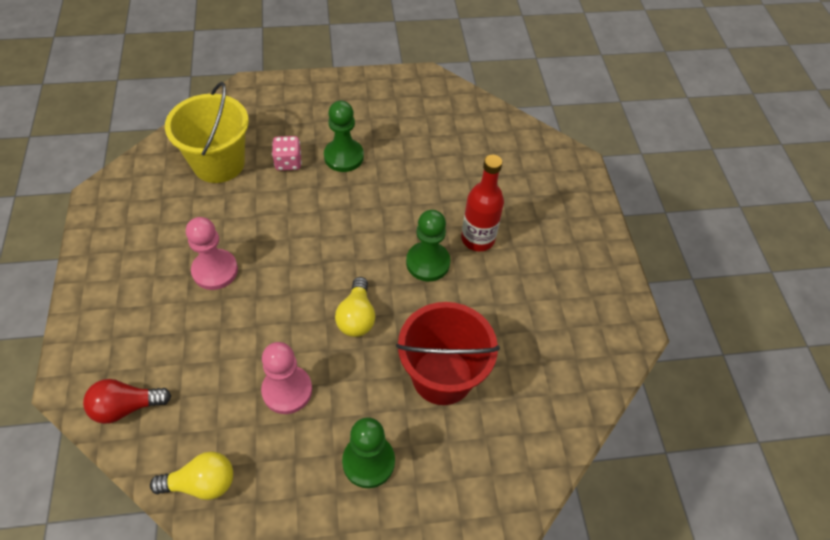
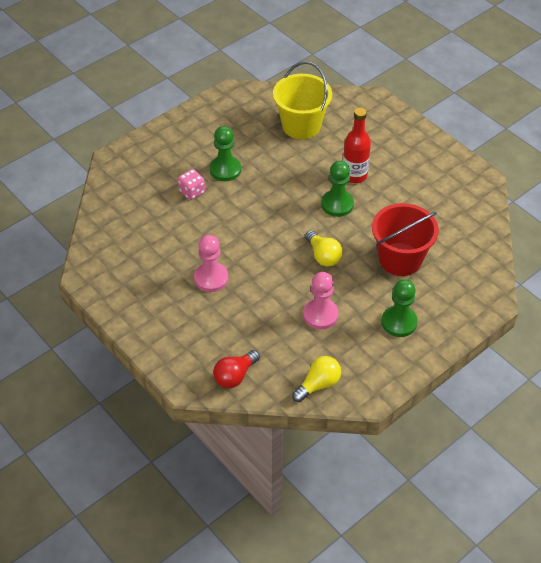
camera: 30 degrees left, 5 degrees down
(218, 163) = (145, 216): yellow bucket -> yellow bucket (301, 125)

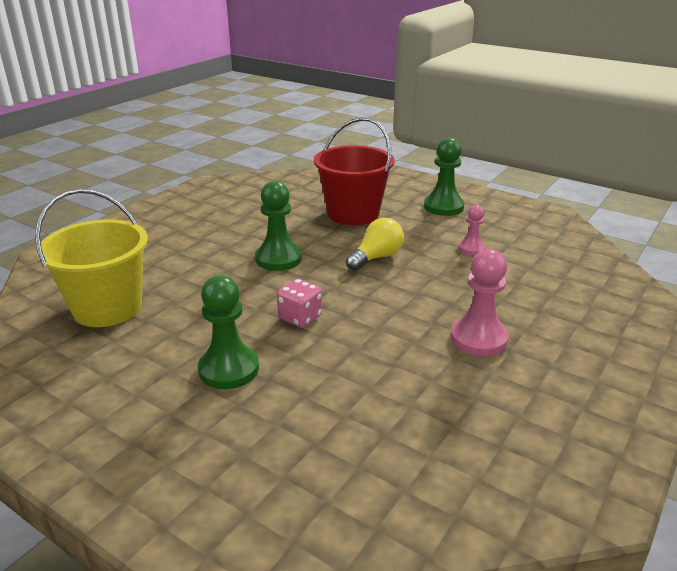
camera: 105 degrees left, 20 degrees down
(192, 192) = (297, 398): pink dice -> pink dice (300, 318)
(235, 376) = (617, 290): red light bulb -> none
(318, 384) = (567, 238): yellow light bulb -> none
(320, 315) = (471, 248): pink pawn -> pink pawn, size x0.59
(354, 175) = (218, 253): red bottle -> none

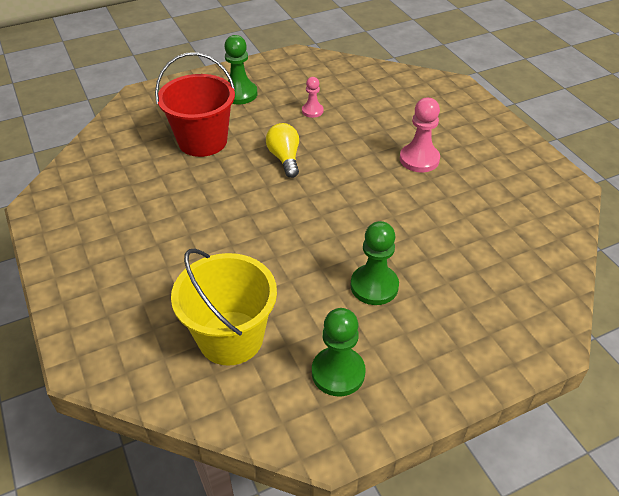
camera: 60 degrees left, 15 degrees up
(278, 259) = (239, 209): green pawn -> green pawn (338, 372)
(300, 318) = (336, 228): pink dice -> none

